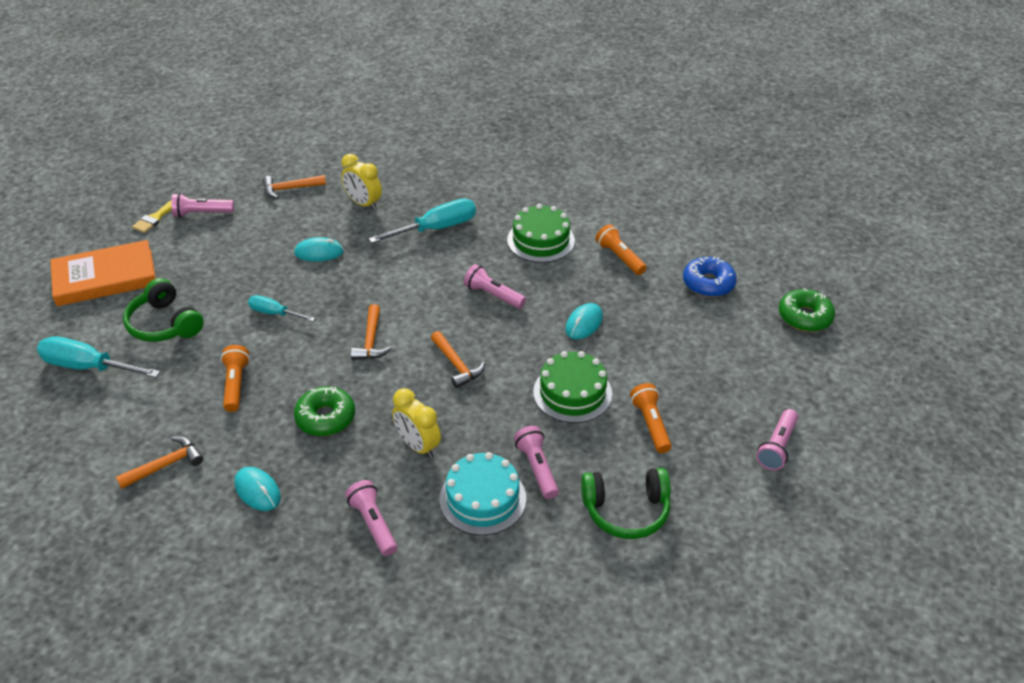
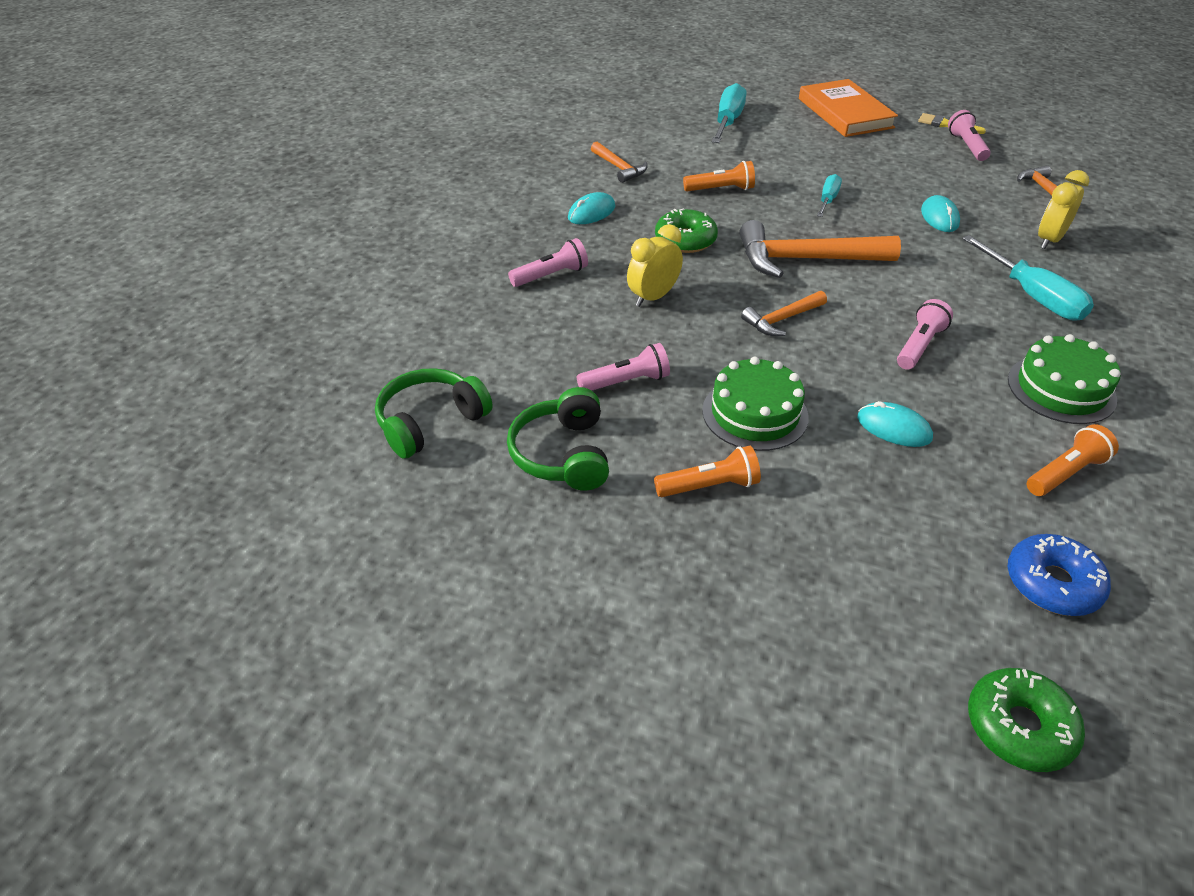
camera: 90 degrees right, 0 degrees up
(164, 324) = (792, 147): green headphones -> green headphones (430, 422)
(371, 341) = (804, 259): orange hammer -> orange hammer, size x1.86
(482, 499) = (581, 342): turquoise cake -> none
(777, 447) = (681, 631): pink flashlight -> none

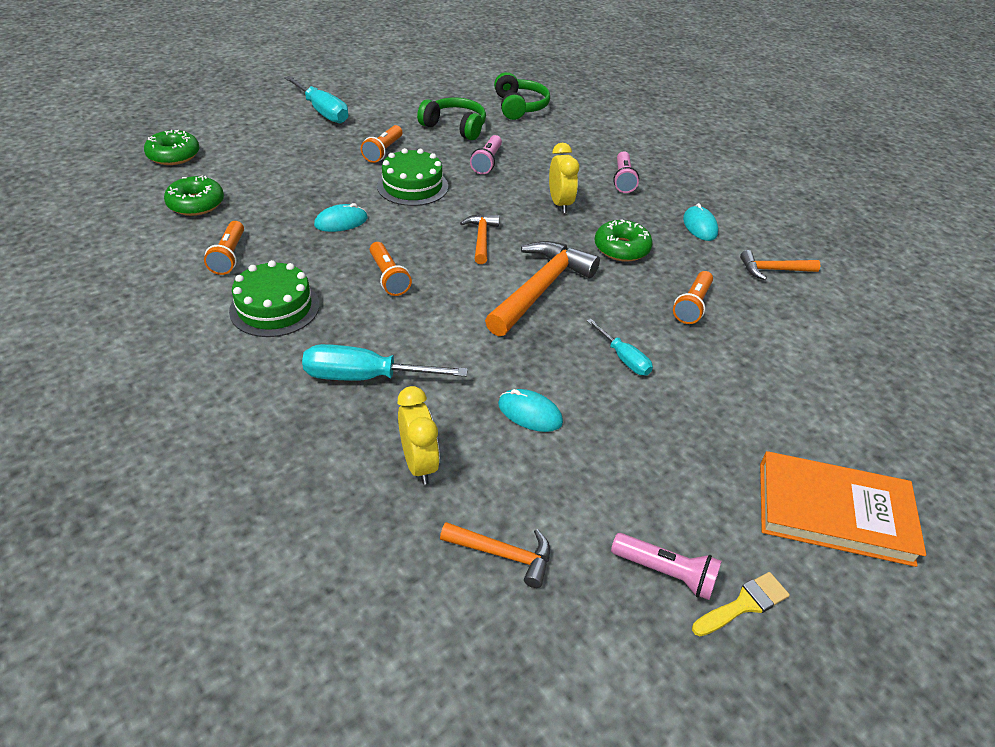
camera: 120 degrees right, 0 degrees up
(728, 122) = (850, 388): turquoise screwdriver -> turquoise screwdriver (322, 111)
(919, 346) = (388, 277): pink flashlight -> orange flashlight
(1052, 583) = (196, 204): blue donut -> green donut

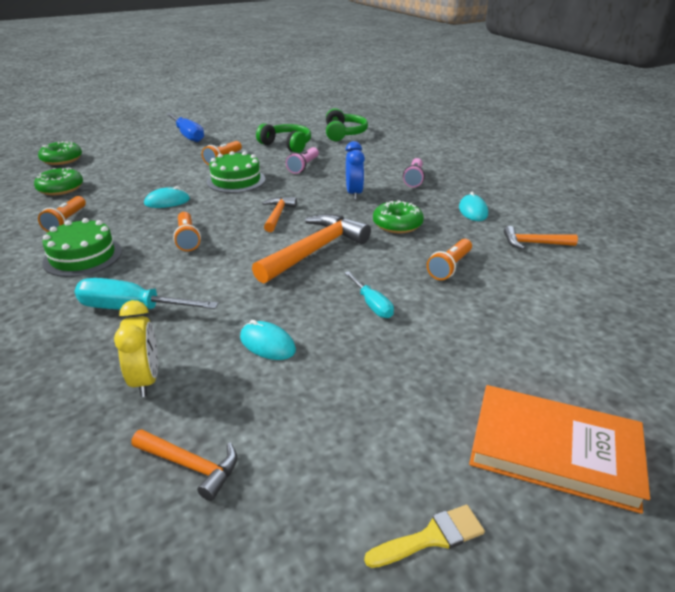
camera: 10 degrees right, 10 degrees down
(322, 111) = (188, 135): turquoise screwdriver -> blue screwdriver
(560, 204) = (354, 194): yellow clock -> blue clock
(665, 572) = (353, 496): pink flashlight -> none

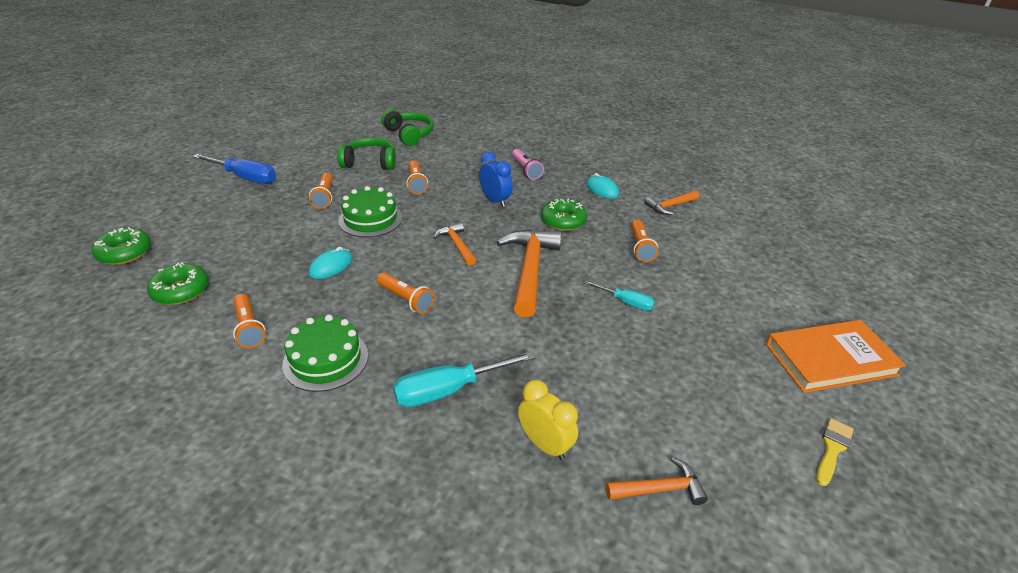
camera: 35 degrees left, 5 degrees up
(267, 344) = (594, 369): turquoise mouse -> none
(303, 166) = (416, 183): pink flashlight -> orange flashlight

